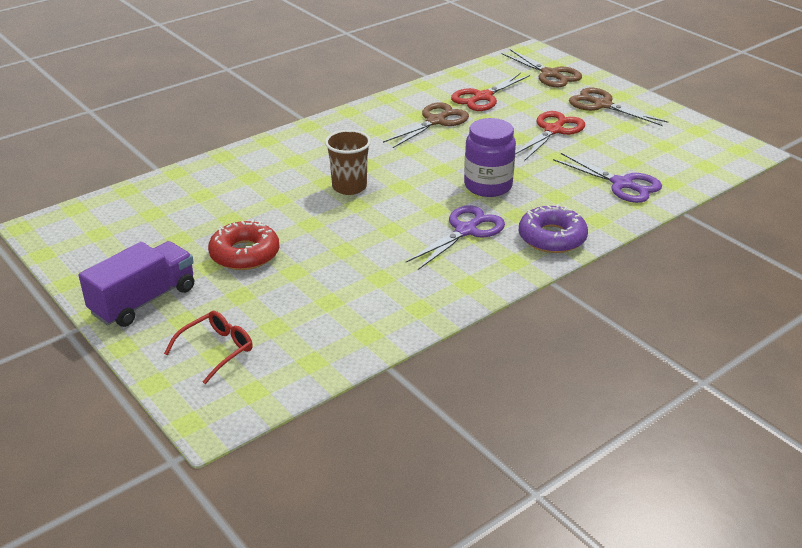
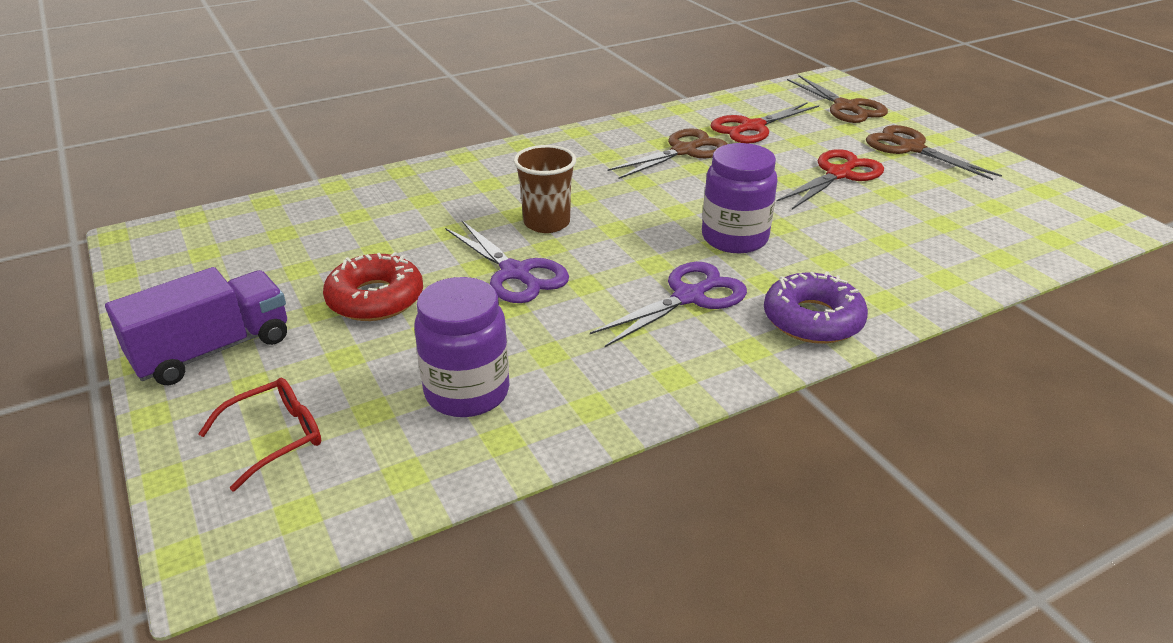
camera: 10 degrees right, 0 degrees up
(334, 308) = (467, 392): none -> purple jar
(622, 184) = (927, 253): purple scissors -> purple scissors (515, 273)

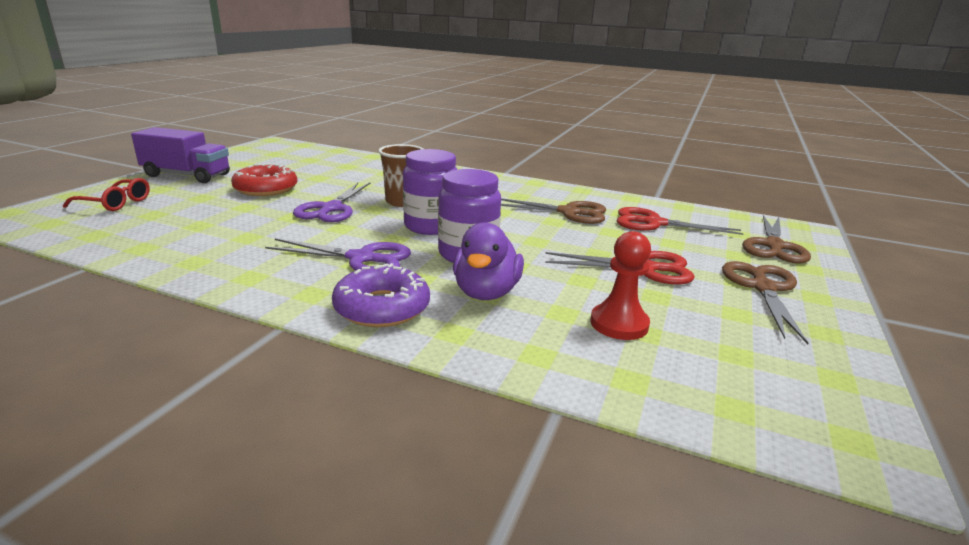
camera: 50 degrees right, 10 degrees down
(467, 392) = (185, 228): purple jar -> purple jar (430, 226)
(825, 259) = (486, 293): none -> purple duck
(923, 227) = (619, 324): none -> red pawn

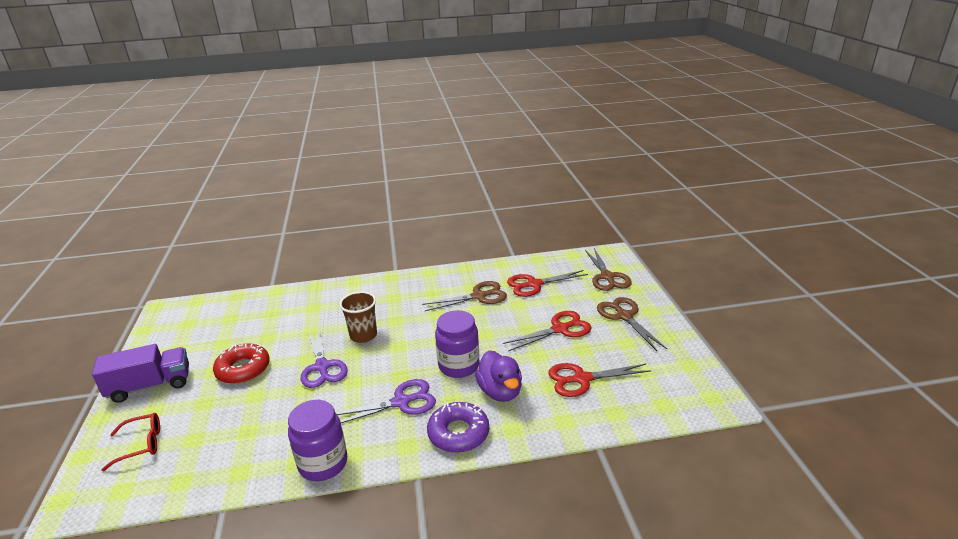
camera: 30 degrees left, 5 degrees up
(430, 226) = (409, 351): purple jar -> purple jar (323, 463)
(619, 324) = (582, 379): red pawn -> red scissors

